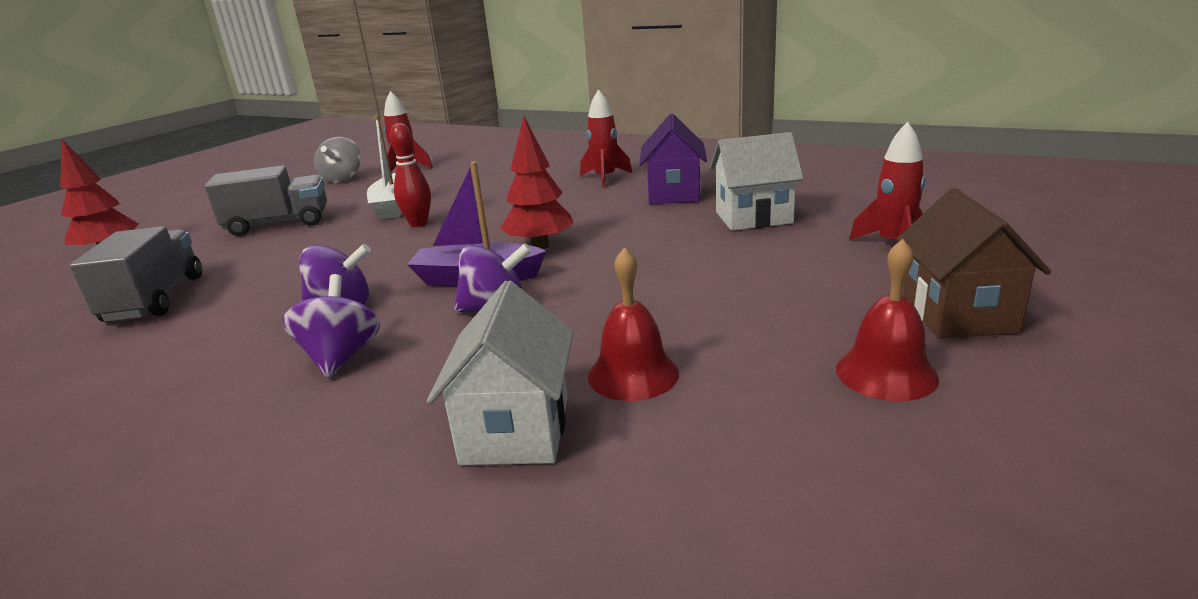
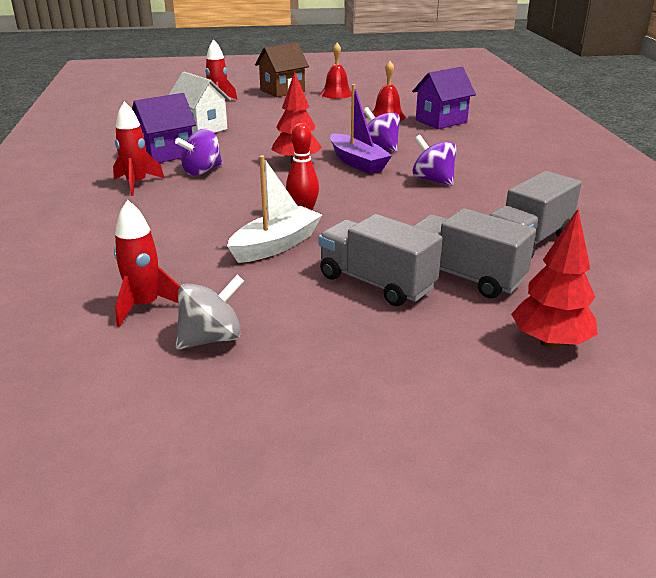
camera: 130 degrees left, 5 degrees up
(206, 253) = (464, 276): none -> grey truck
(341, 357) = (462, 159): purple spinning top -> purple spinning top (202, 171)
(516, 430) = (441, 121): white house -> purple house

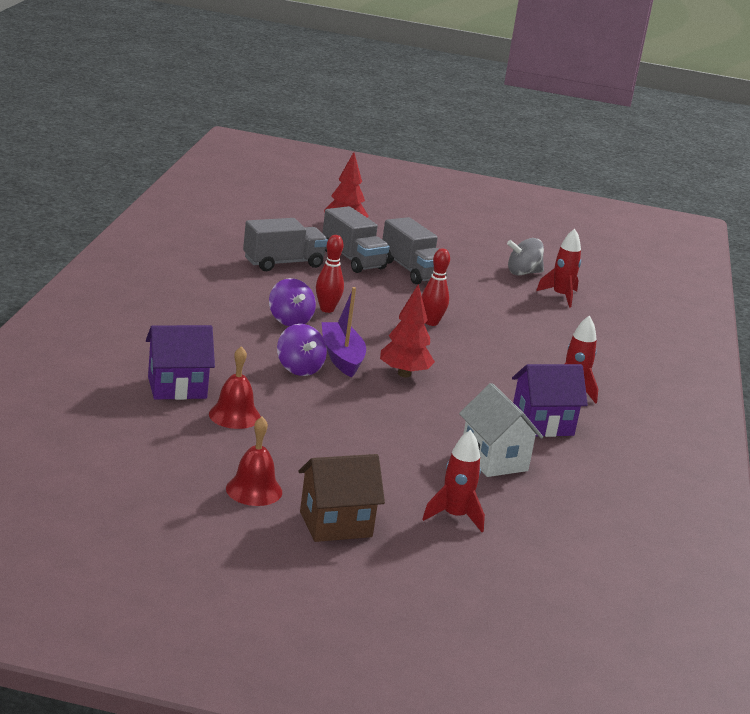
camera: 165 degrees left, 5 degrees down
(202, 171) = (506, 389): purple spinning top -> none
(276, 245) = (465, 307): white boat -> none
(415, 199) = (327, 309): none -> red bowling pin

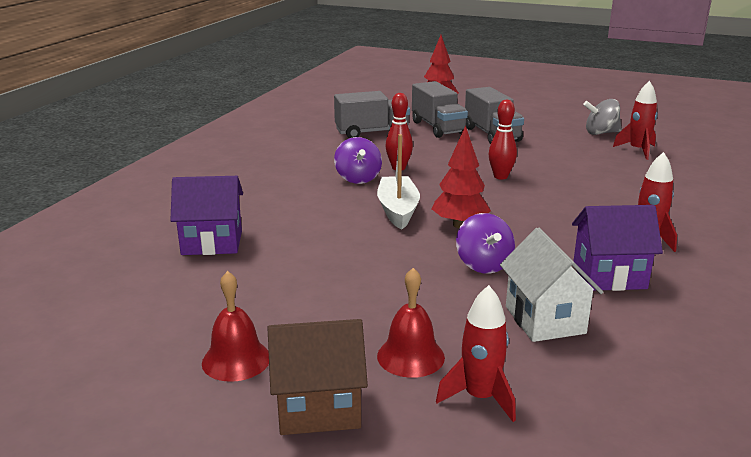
camera: 15 degrees right, 0 degrees up
(234, 415) = (257, 271): red bell -> red bell (410, 356)
(299, 369) = (349, 222): purple spinning top -> purple spinning top (483, 265)
(341, 357) = (398, 210): purple boat -> white boat

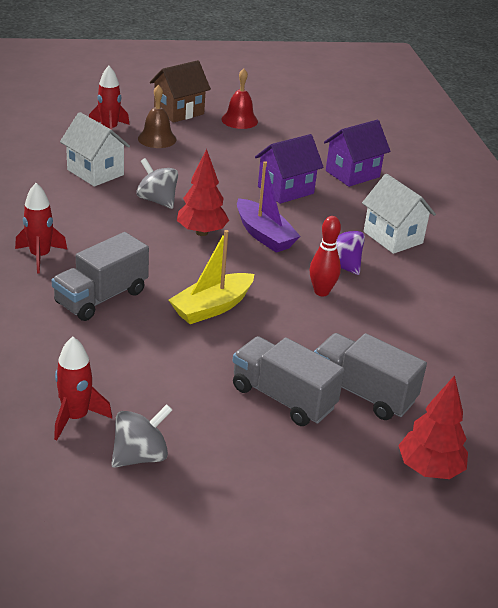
camera: 145 degrees right, 10 degrees up
(278, 185) = (393, 237): none -> white house
(372, 132) = (423, 353): grey truck -> grey truck (101, 297)
(398, 210) = (264, 235): white boat -> purple boat
(410, 356) = (157, 139): red bell -> brown bell
(483, 265) = (157, 200): purple spinning top -> grey spinning top
(500, 176) = (212, 307): red bowling pin -> yellow boat
(609, 276) = (63, 212): purple house -> purple house (285, 190)

